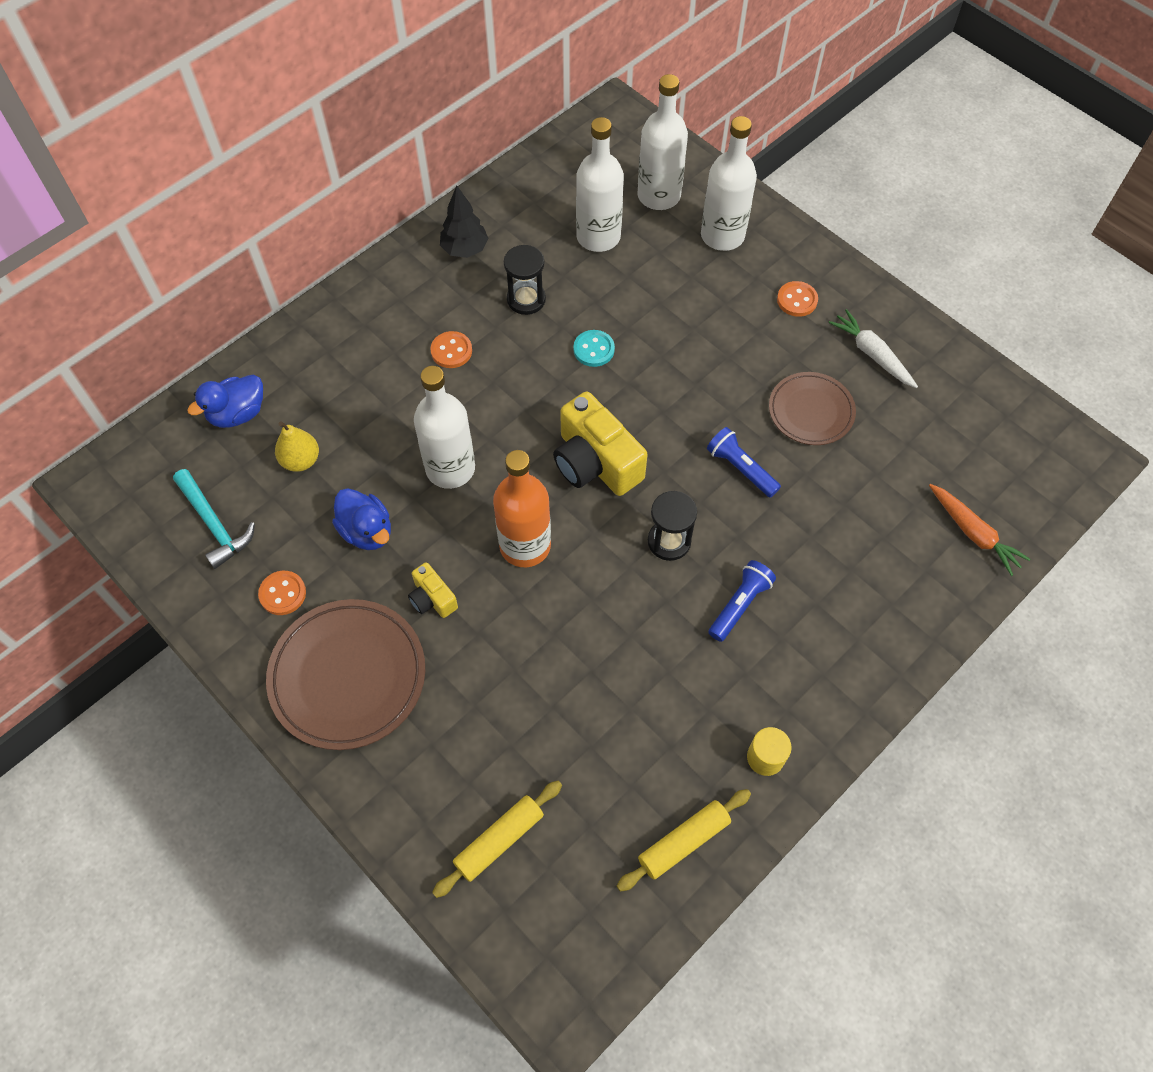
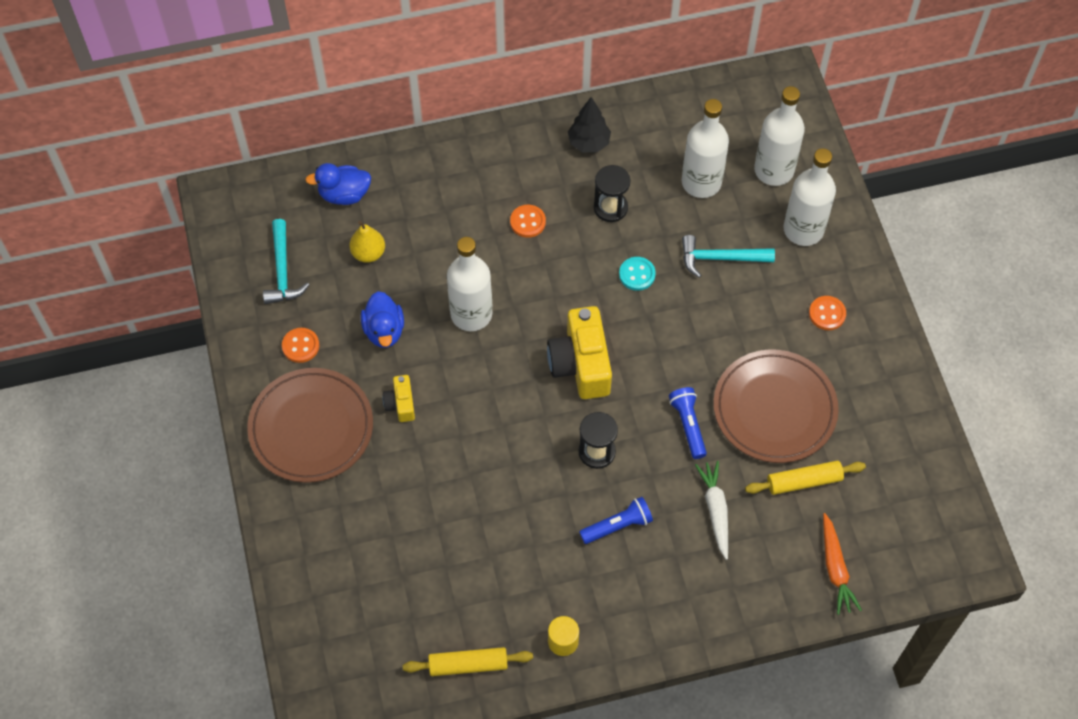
camera: 30 degrees right, 0 degrees up
(499, 840) = (346, 594): yellow rolling pin -> yellow rolling pin (804, 481)
(525, 545) = (489, 400): orange bottle -> none
(663, 297) = (720, 258): none -> turquoise hammer
(811, 411) = (774, 409): brown plate -> brown plate, size x1.62
(872, 354) = (857, 388): white carrot -> white carrot (715, 510)

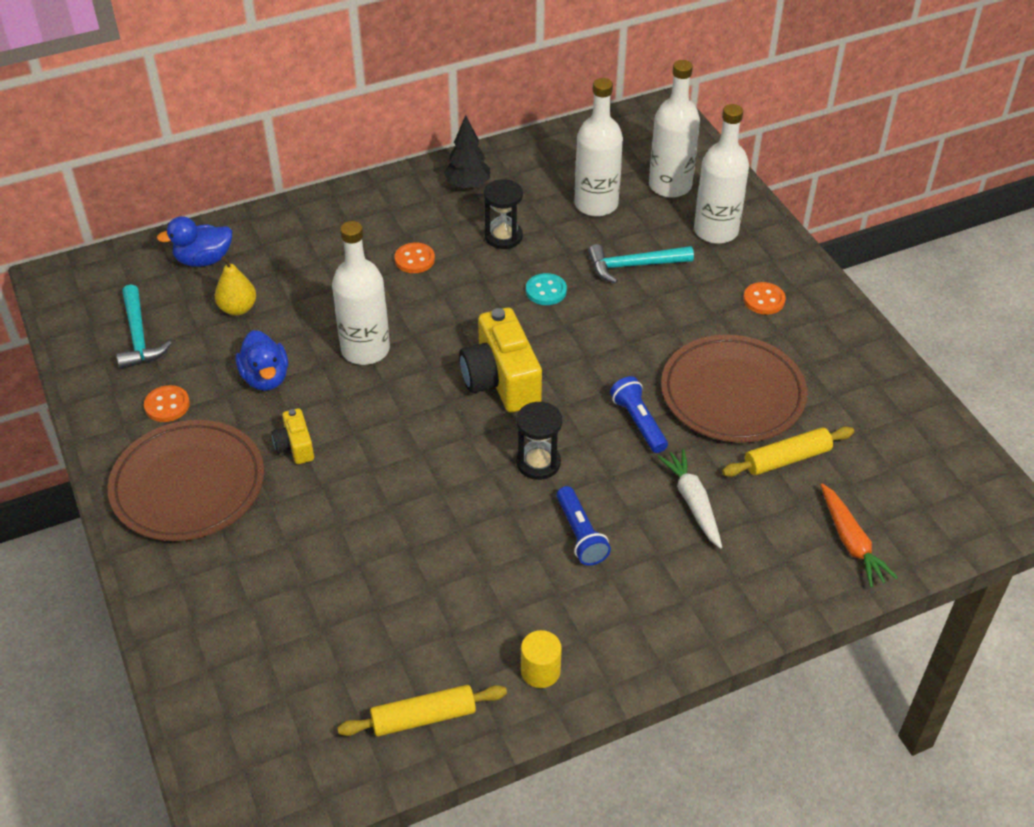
camera: 10 degrees left, 15 degrees down
(618, 526) = (580, 534): blue flashlight -> blue flashlight turned 105 degrees clockwise

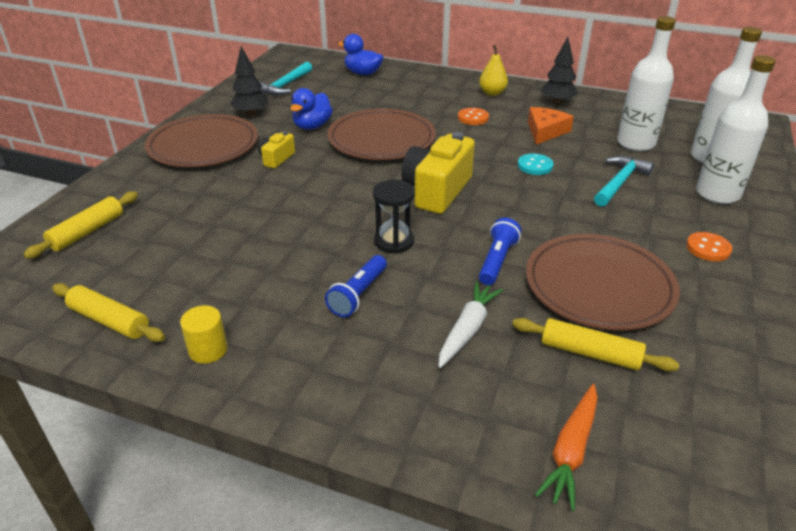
camera: 45 degrees right, 10 degrees down
(167, 405) = (251, 114): orange button -> black tree
(238, 308) = (346, 96): yellow pear -> yellow pear (492, 93)
(246, 666) = (87, 232): none -> yellow rolling pin
(365, 349) = (381, 140): white bottle -> brown plate
(503, 237) = (545, 131): black hourglass -> orange cheese
(633, 266) = (619, 182): turquoise hammer -> turquoise hammer turned 90 degrees clockwise

